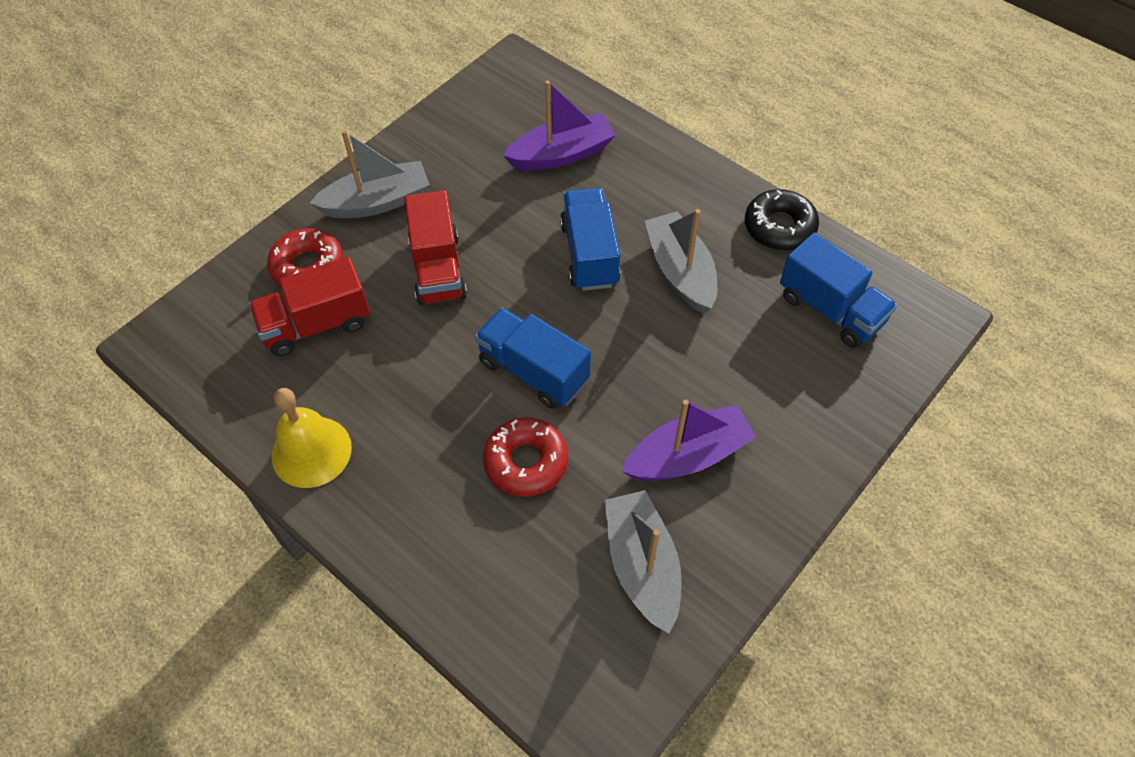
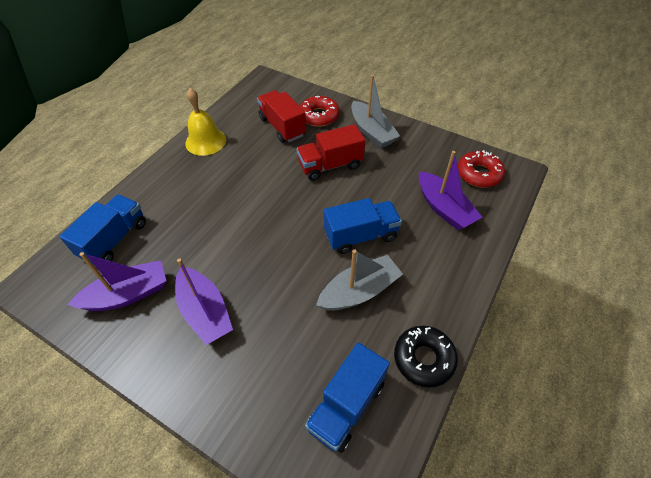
camera: 80 degrees right, 5 degrees down
(526, 462) = (200, 227): red donut -> red donut (479, 174)
(533, 371) = (263, 221): blue truck -> blue truck (114, 239)
(642, 565) = (128, 294): grey boat -> purple boat

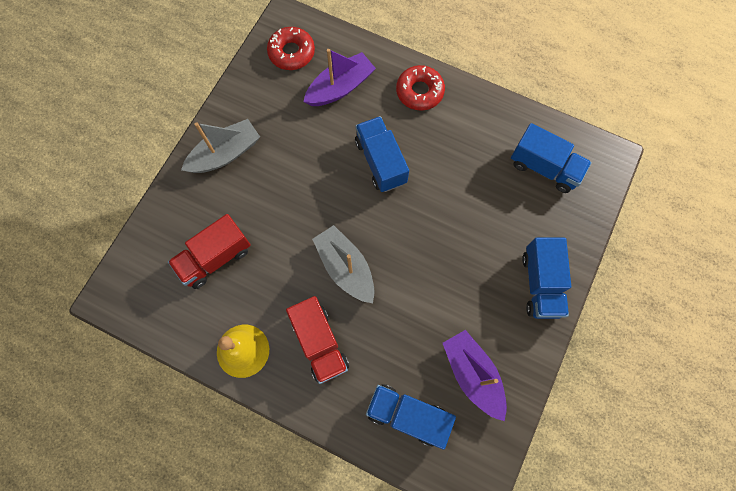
camera: 95 degrees left, 20 degrees up
(199, 376) = (540, 284): none -> blue truck
(205, 312) = (481, 293): purple boat -> none
(319, 116) = (194, 215): red donut -> red donut (419, 92)
(330, 165) = (283, 196): red truck -> red truck (319, 343)
(359, 291) = (443, 161): grey boat -> grey boat (345, 268)
(424, 358) = (498, 113): black donut -> none

